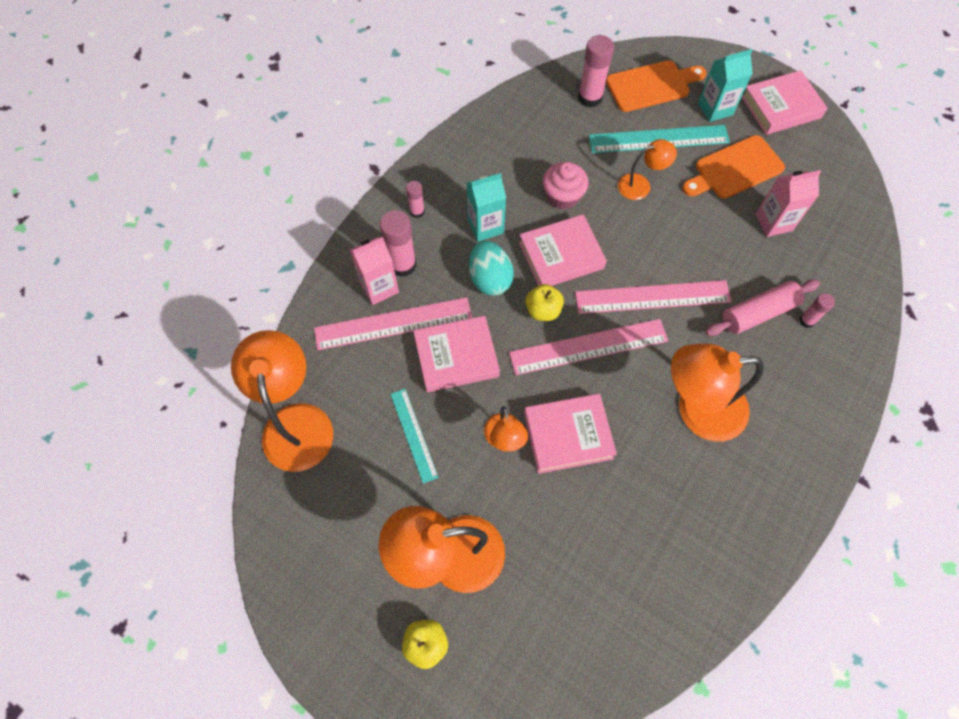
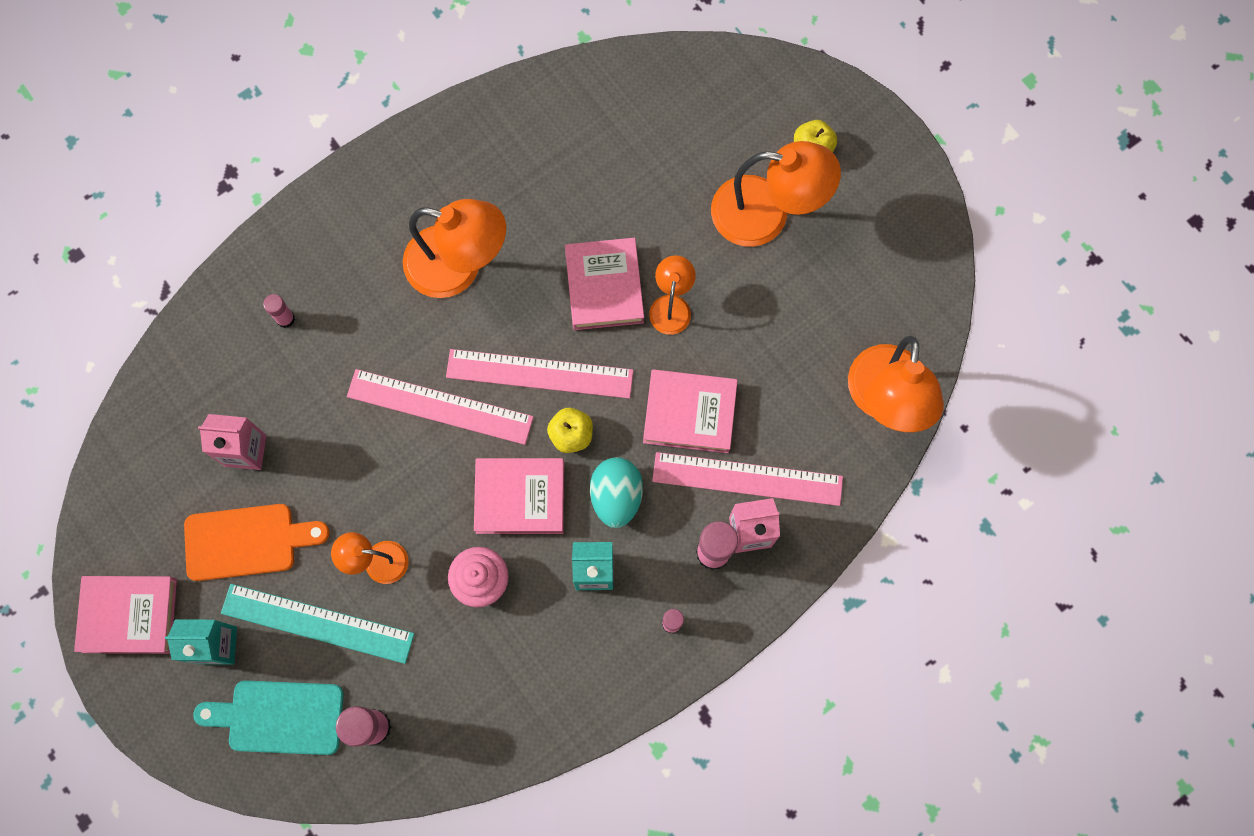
camera: 160 degrees left, 10 degrees up
(413, 435) = (764, 343): turquoise ruler -> none
(568, 435) = (604, 287): pink book -> pink book turned 75 degrees clockwise
(651, 85) = (279, 717): orange cutting board -> turquoise cutting board
(758, 313) = (333, 346): pink rolling pin -> none

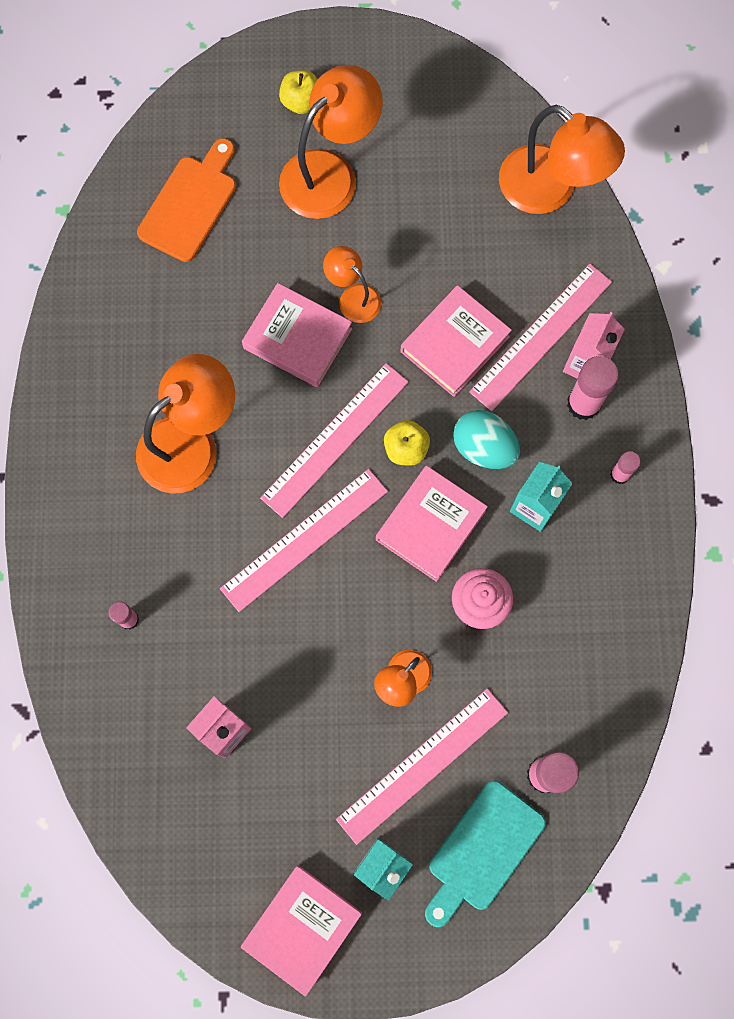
camera: 55 degrees left, 0 degrees up
(246, 541) = (307, 781): orange cutting board -> orange cutting board (190, 204)
(317, 623) = (423, 765): turquoise ruler -> pink ruler

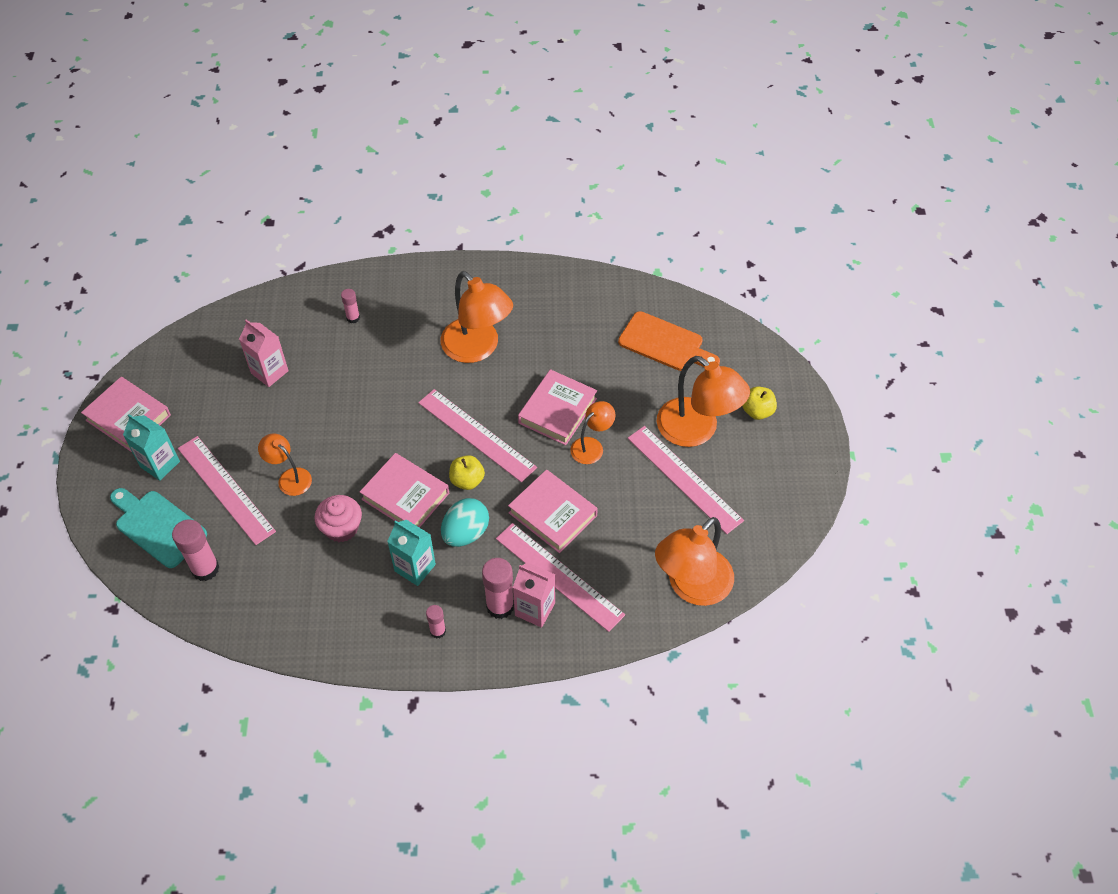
camera: 90 degrees right, 20 degrees down
(305, 540) = (400, 417): pink ruler -> pink ruler (684, 479)

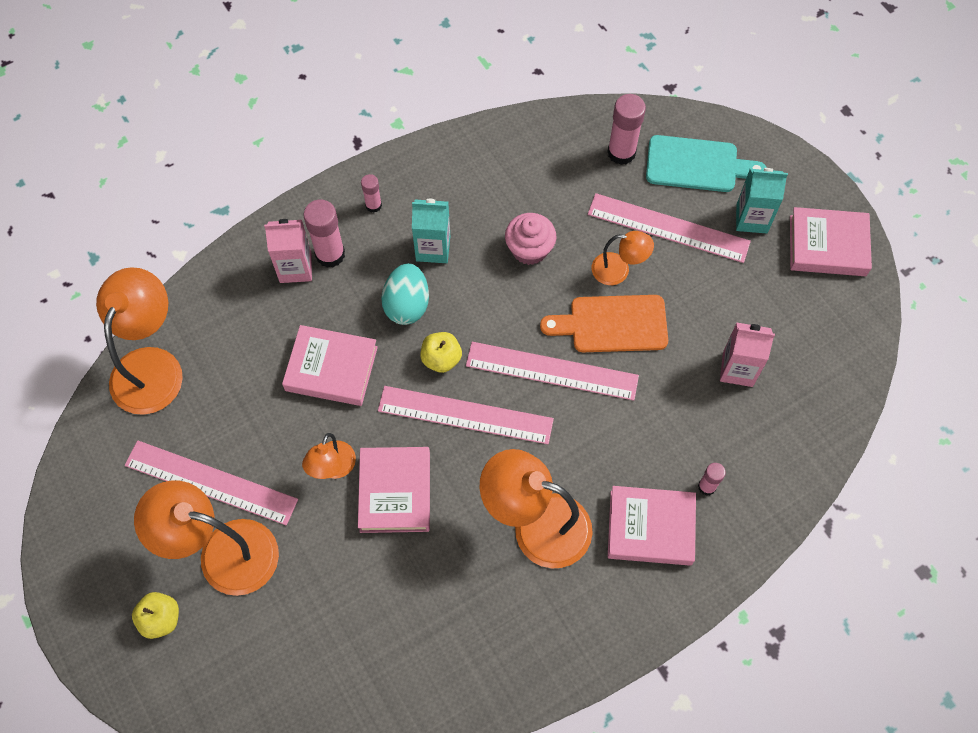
camera: 150 degrees right, 10 degrees up
(405, 496) = (491, 310): pink book -> pink book (650, 528)
(559, 576) = (290, 309): pink ruler -> pink ruler (552, 370)
(664, 343) = (317, 659): orange cutting board -> orange cutting board (612, 324)

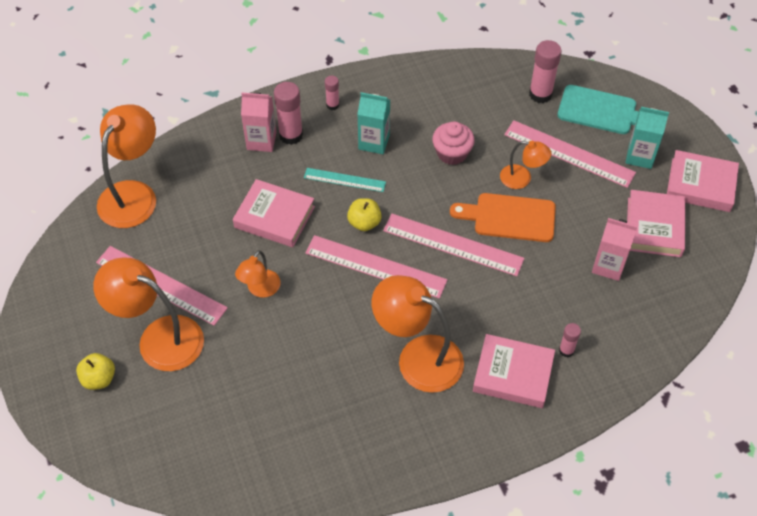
camera: 10 degrees right, 10 degrees down
(395, 492) = (307, 315): pink book -> pink book (654, 227)
(407, 305) = (344, 180): turquoise egg -> turquoise ruler

